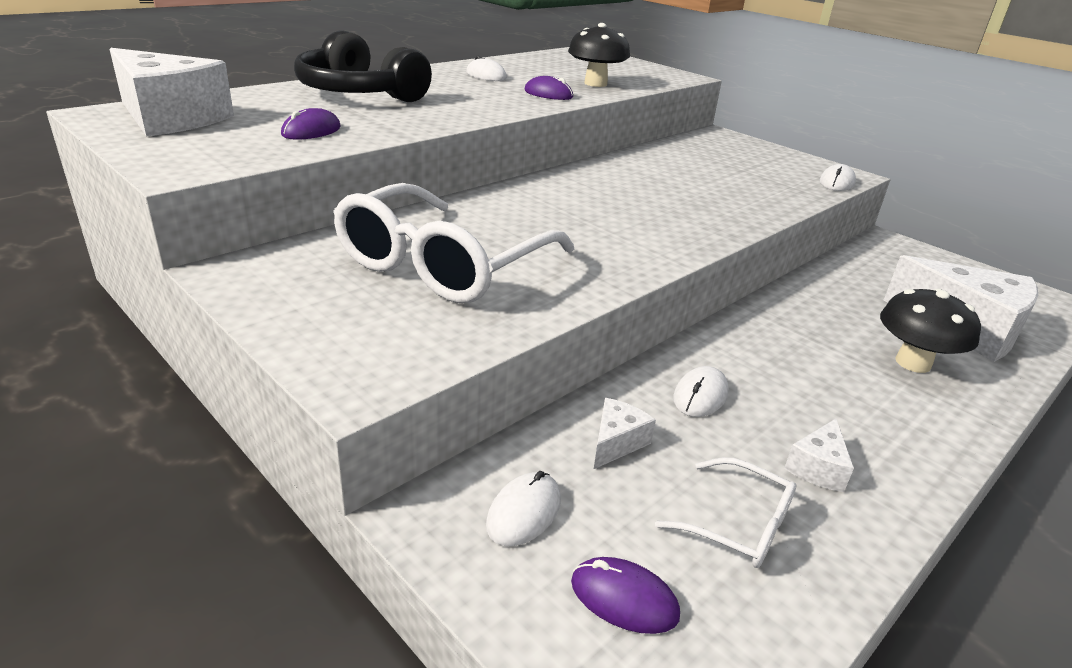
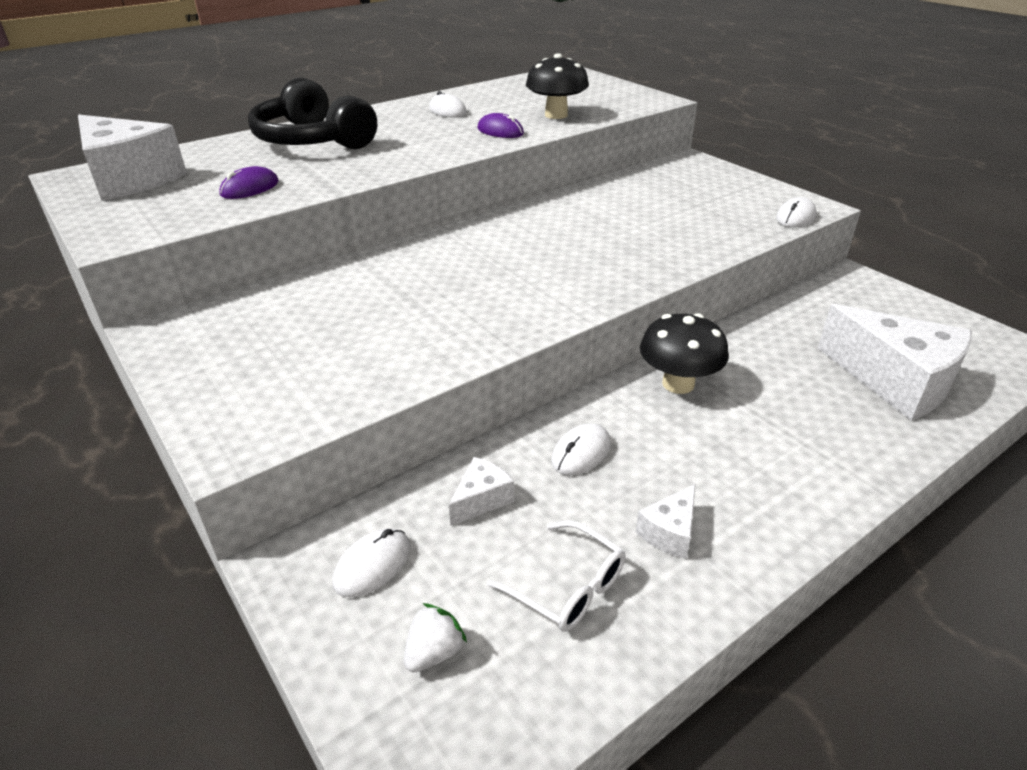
camera: 10 degrees right, 5 degrees up
(442, 265) = (349, 322): white glasses -> none
(624, 598) = (434, 652): purple mouse -> white strawberry
(913, 363) = (819, 420): black mushroom -> black mushroom (678, 384)

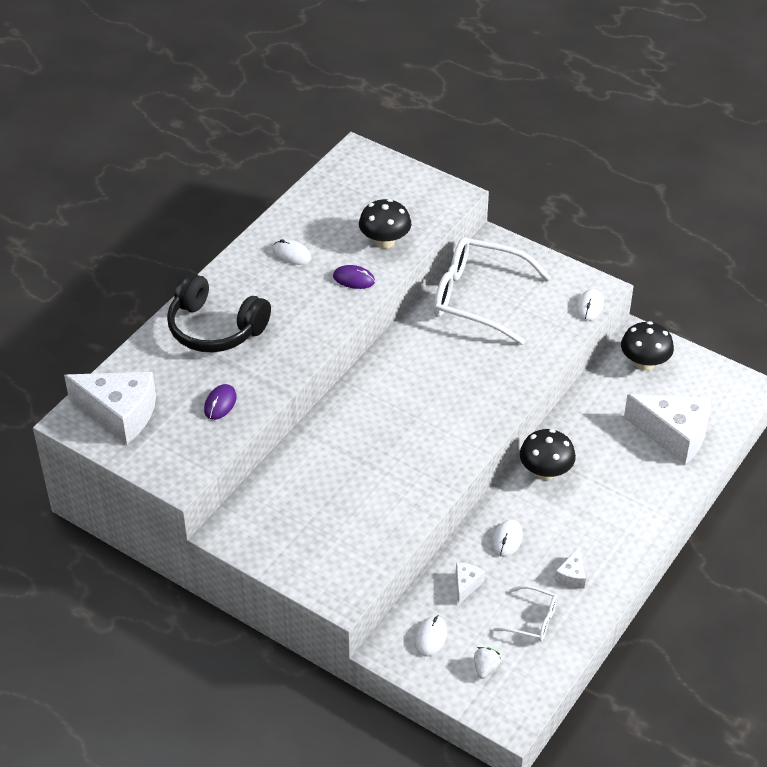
camera: 20 degrees left, 10 degrees up
(651, 192) = (477, 298): none -> white glasses
(859, 302) = (644, 363): none -> black mushroom

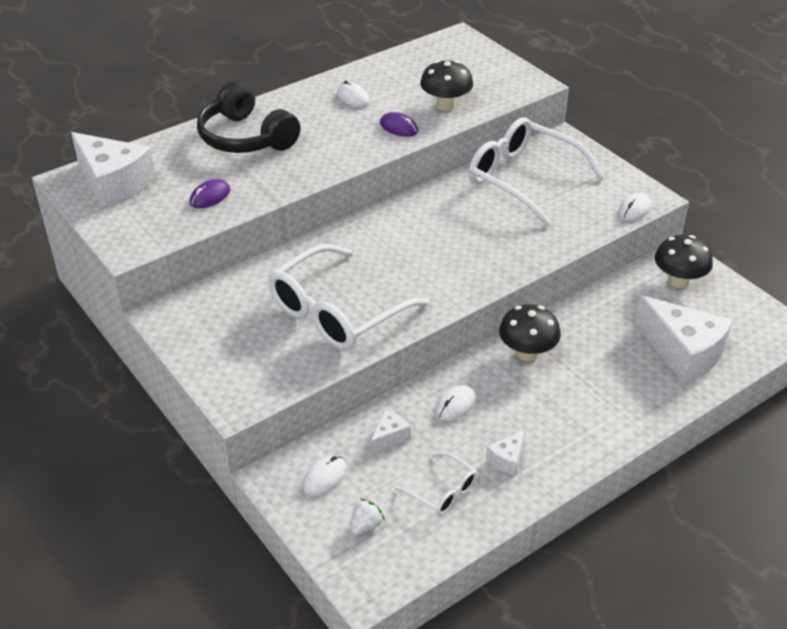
camera: 20 degrees right, 5 degrees down
(380, 485) = (336, 313): none -> white glasses

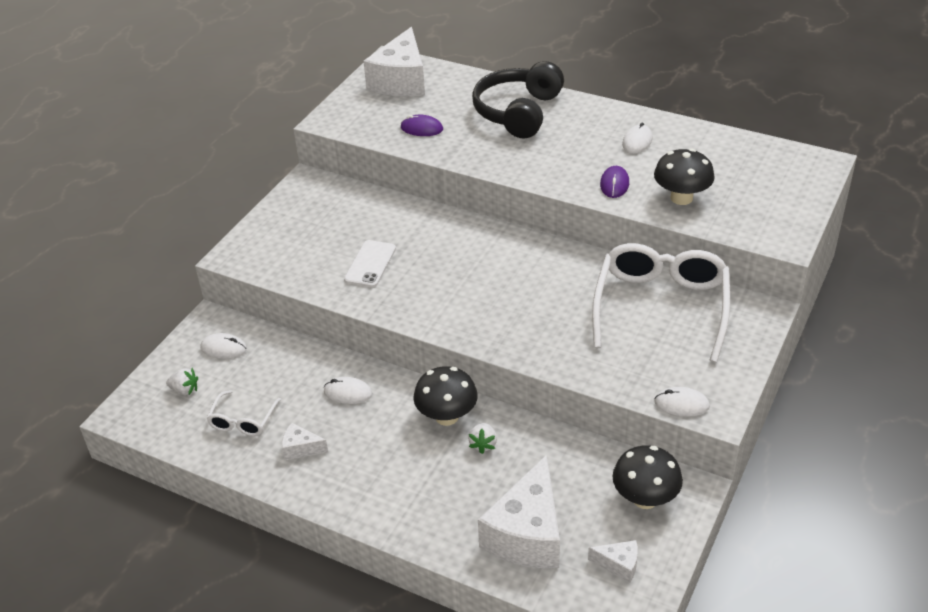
camera: 65 degrees right, 0 degrees up
(336, 313) = (370, 264): white glasses -> white phone
(389, 437) = (287, 367): white cheese -> white cheese (619, 565)
(573, 343) = (483, 444): none -> white strawberry

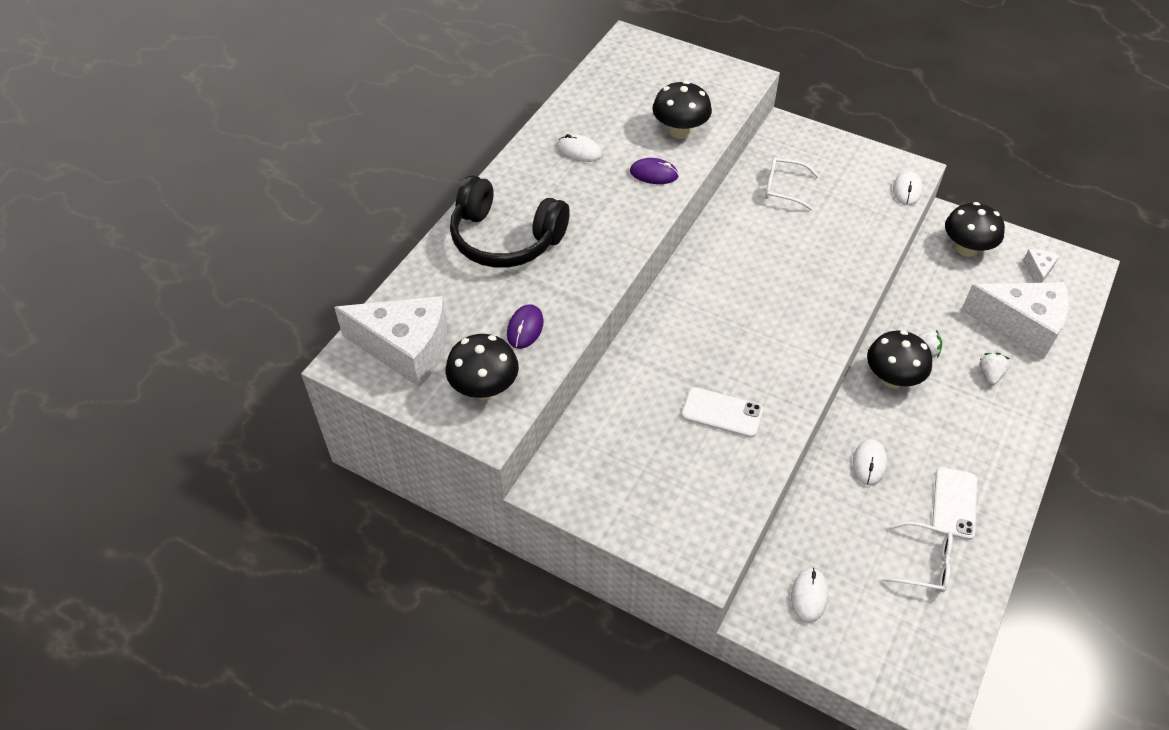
camera: 90 degrees left, 10 degrees up
(185, 390) = (883, 632): white strawberry -> white strawberry (990, 375)
(301, 448) = (954, 503): white cheese -> white phone
(363, 116) = (484, 388): none -> black mushroom
(661, 306) = (783, 188): white glasses -> white glasses, size x0.47

